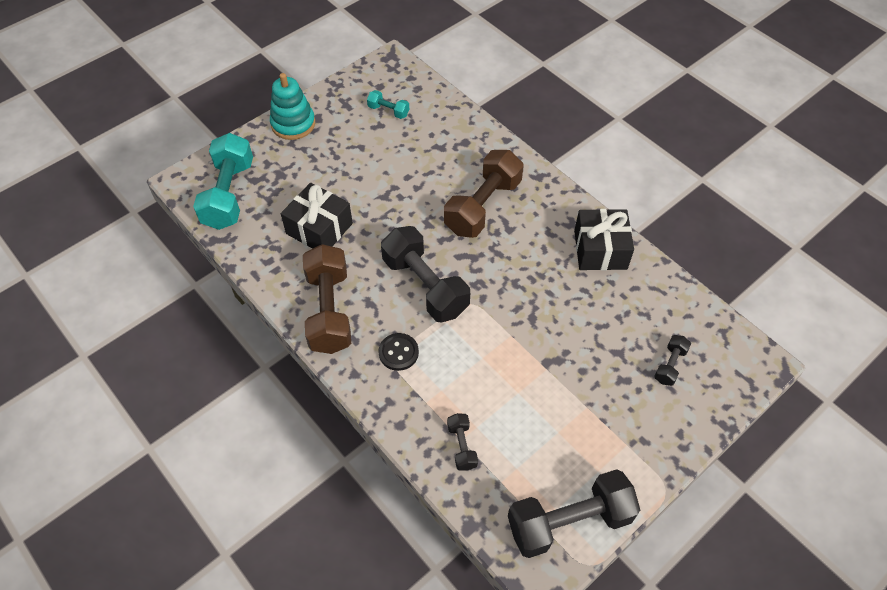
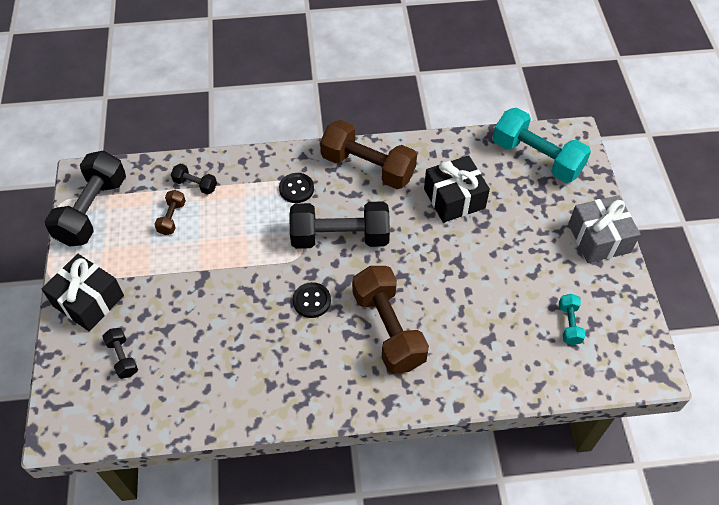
camera: 125 degrees right, 0 degrees up
(293, 124) = (599, 238): turquoise stacking toy -> grey gift
(388, 111) = (569, 324): turquoise dumbbell -> turquoise dumbbell turned 60 degrees counterclockwise
(502, 268) = (311, 301): none -> black button
(515, 436) = (172, 218): none -> brown dumbbell
(600, 249) = (266, 391): black gift -> black gift (88, 300)

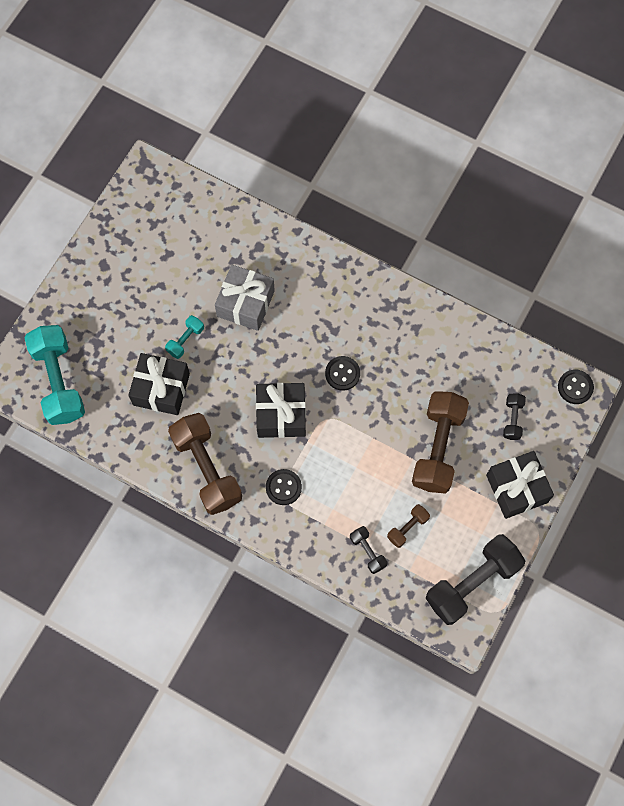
camera: 145 degrees left, 15 degrees up
(71, 427) = (575, 387): none -> black button
(340, 237) = (281, 415): black dumbbell -> black gift
(388, 329) = (302, 314): brown dumbbell -> brown dumbbell (438, 448)
(569, 324) = (170, 234): turquoise dumbbell -> turquoise dumbbell (185, 340)
(599, 238) = (83, 280): grey gift -> grey gift (245, 303)

